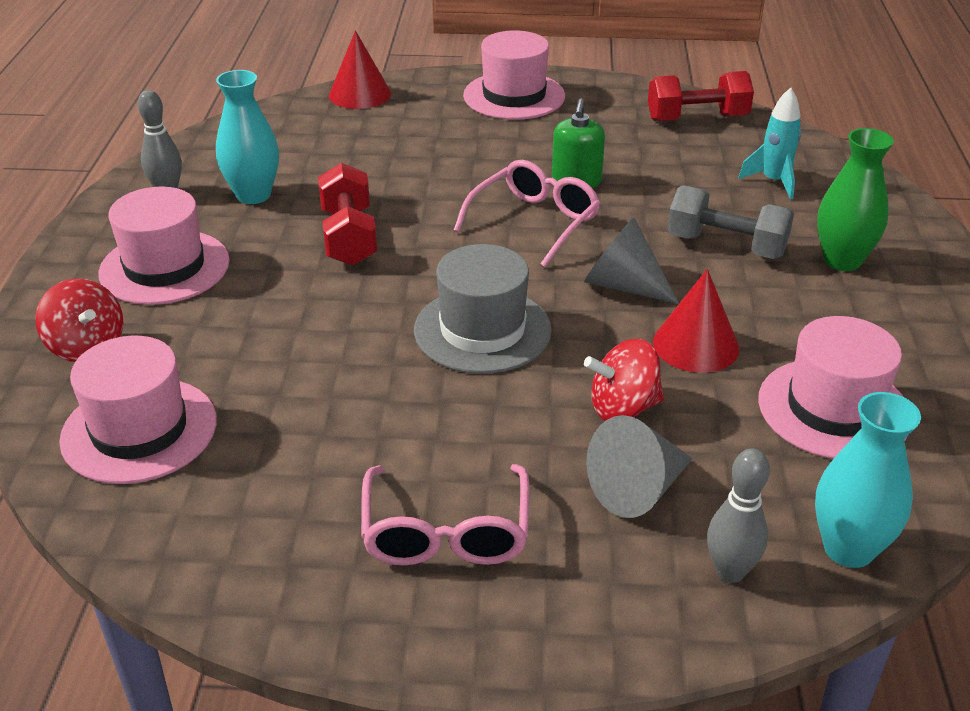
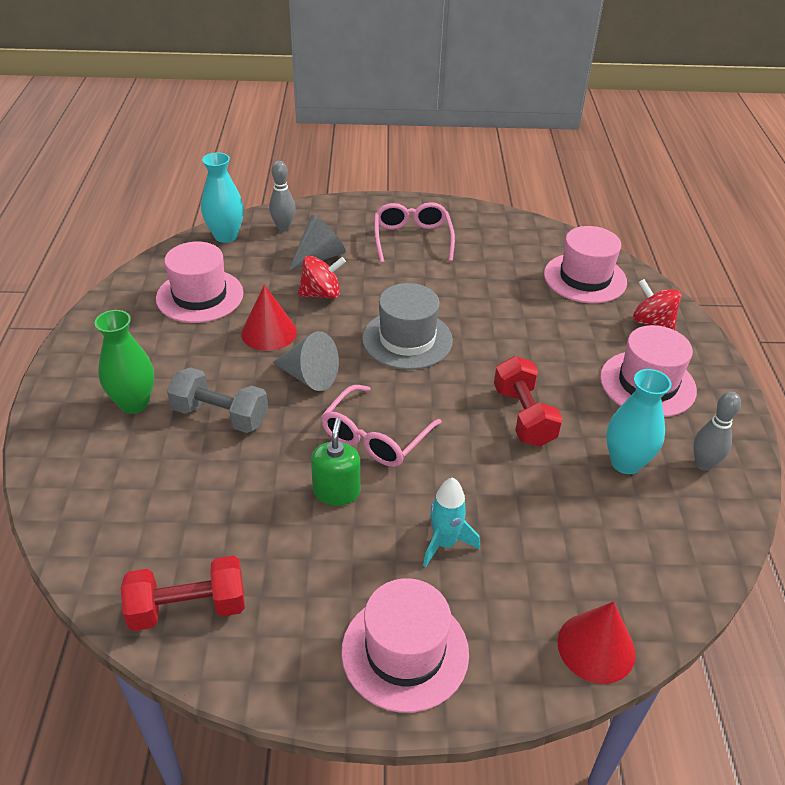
camera: 175 degrees right, 5 degrees up
(773, 182) = (147, 497): turquoise rocket -> turquoise rocket (445, 543)

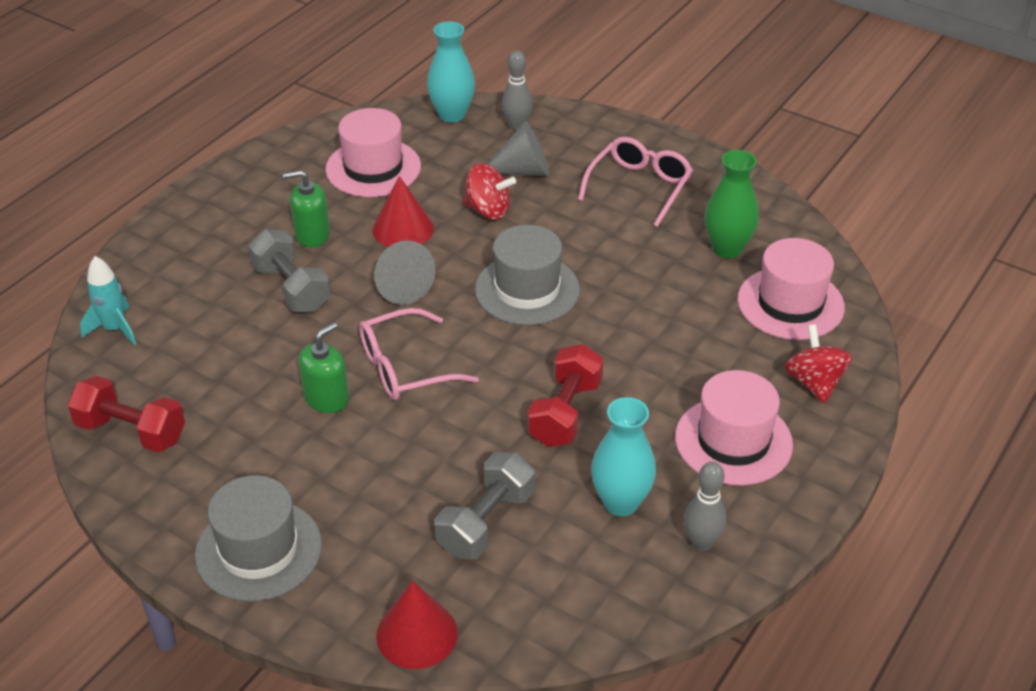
camera: 35 degrees right, 0 degrees up
(134, 403) = (232, 246): green vase -> green vase (727, 248)
(197, 366) = (312, 235): none -> green soap dispenser
(405, 651) = (258, 550): pink hat -> grey hat
(445, 543) = (375, 486): turquoise rocket -> turquoise rocket (115, 329)
(554, 527) = (486, 522): none -> grey dumbbell

